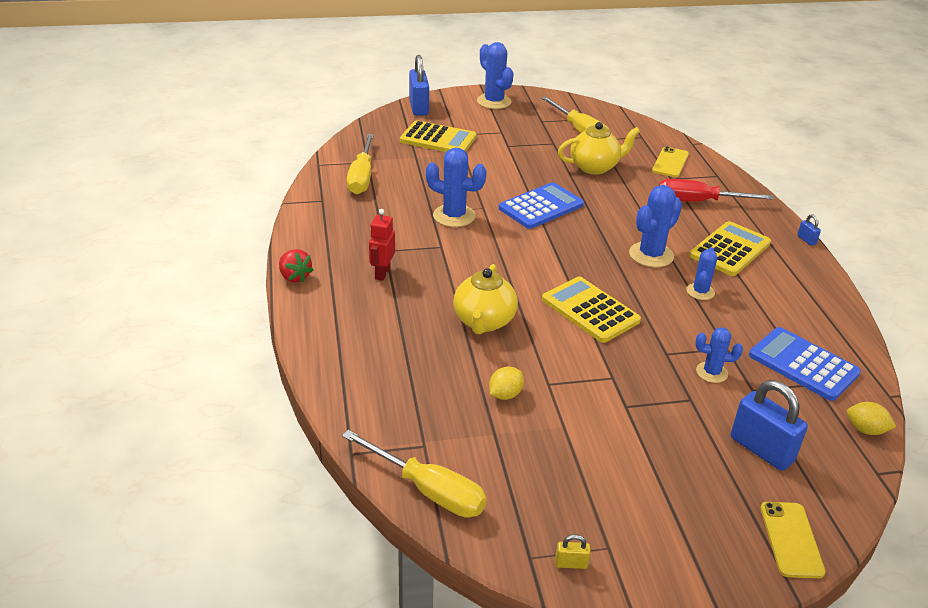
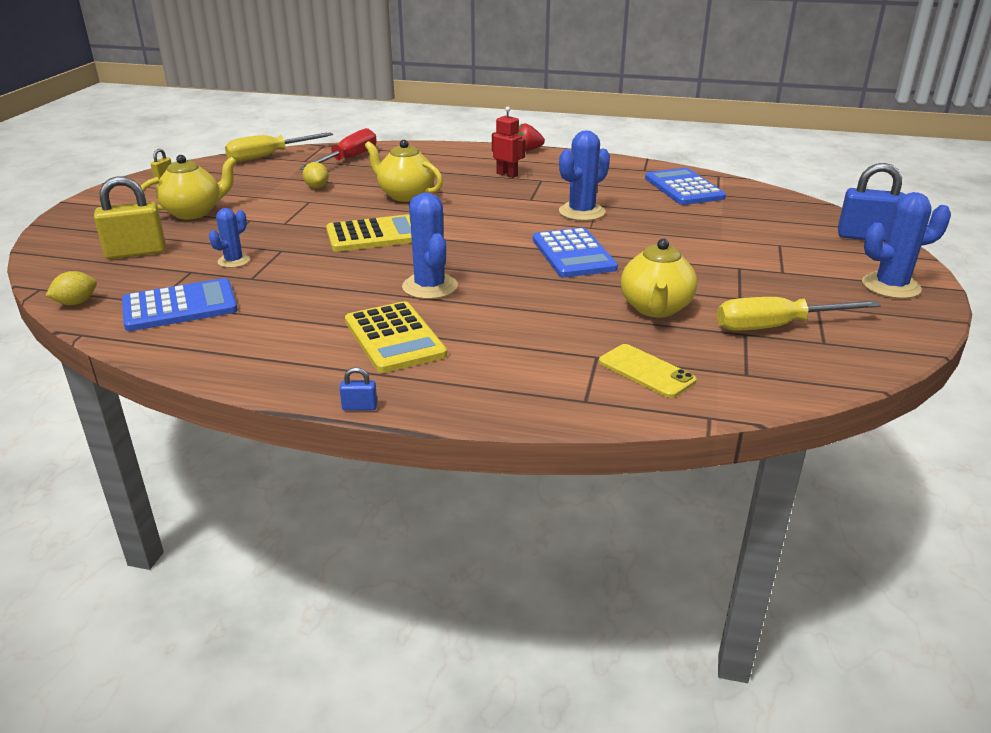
camera: 115 degrees right, 5 degrees down
(362, 177) = (683, 188): yellow screwdriver -> blue calculator
(438, 139) = (767, 233): yellow calculator -> none
(645, 461) = (194, 212): none -> yellow teapot
(699, 202) = (519, 356): red screwdriver -> red screwdriver (348, 159)
(700, 291) = (341, 293): blue cactus -> none
(761, 449) = (136, 252): blue padlock -> yellow padlock
(791, 539) = (63, 236): yellow phone -> none

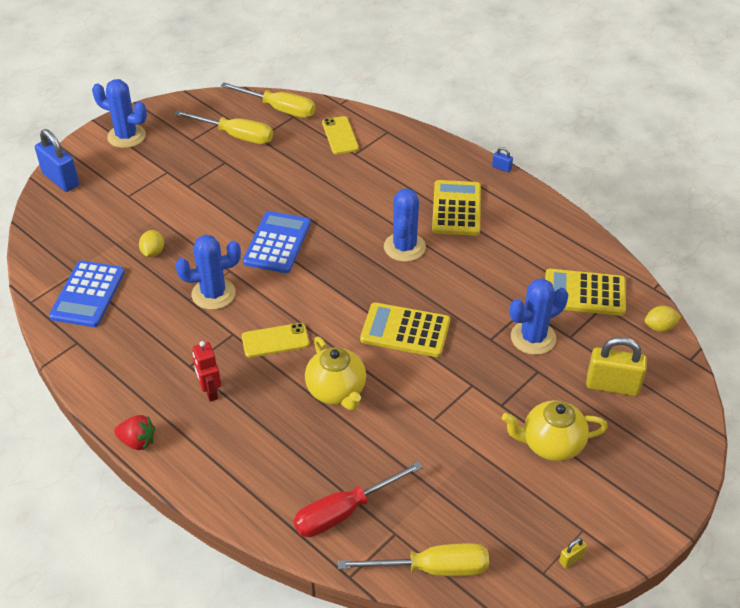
camera: 150 degrees left, 15 degrees up
(180, 306) = (584, 293): blue calculator -> yellow calculator
(234, 261) = (533, 338): blue cactus -> blue cactus, size x1.66
(317, 187) = (412, 450): yellow lemon -> yellow lemon (153, 252)
(489, 204) = (275, 340): none -> yellow phone
(655, 308) = (283, 173): yellow teapot -> none
(780, 377) = (279, 109): none -> yellow screwdriver

